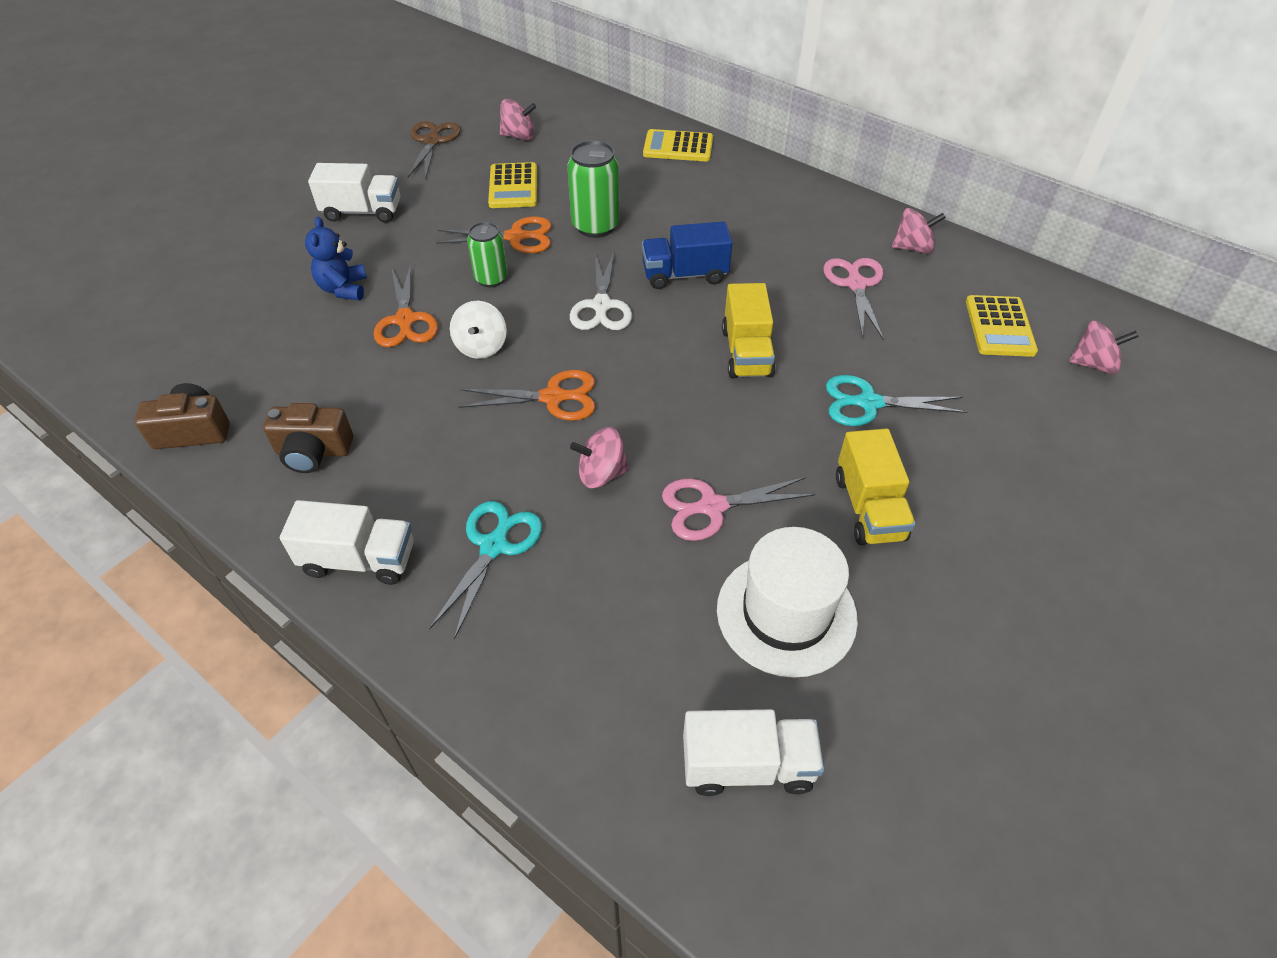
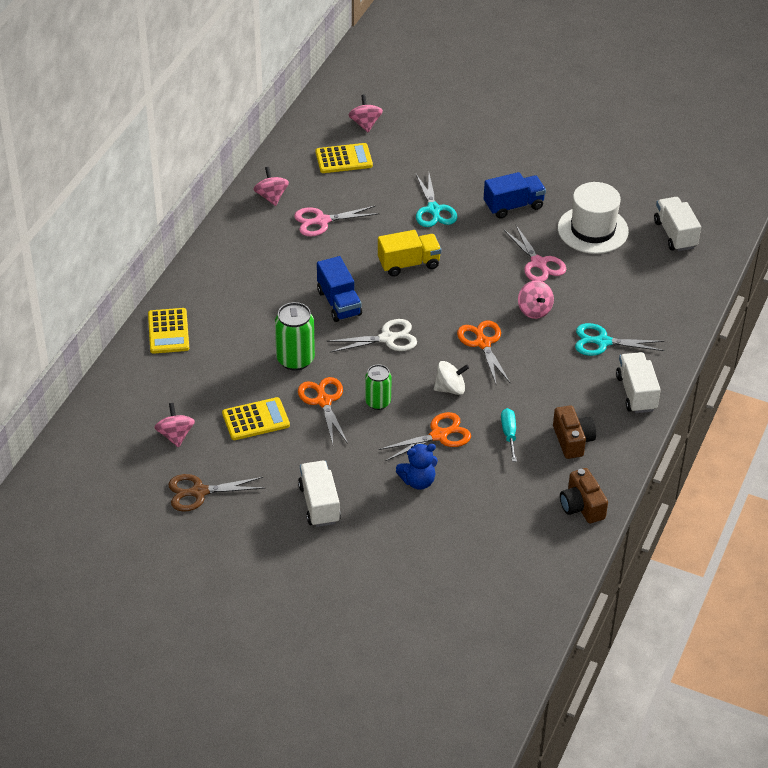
camera: 105 degrees left, 5 degrees down
(367, 386) = (509, 434): none -> turquoise screwdriver
(869, 508) = (513, 206): yellow truck -> blue truck

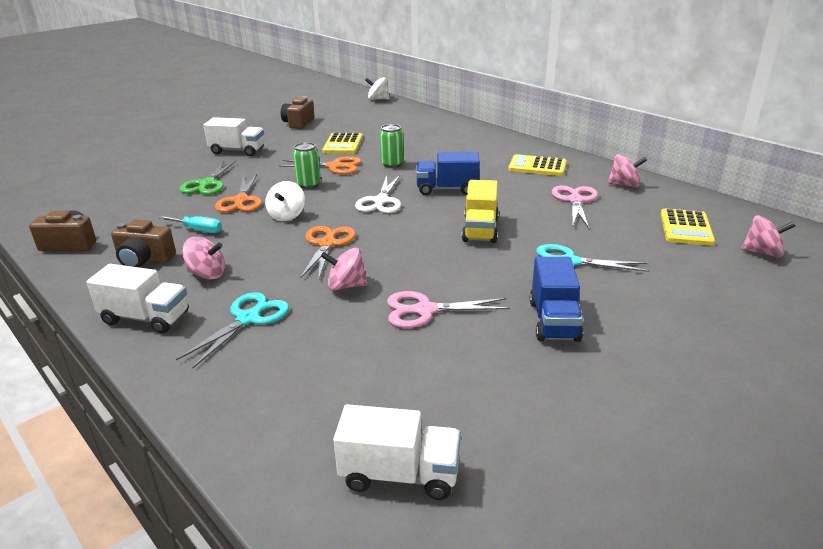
camera: 115 degrees right, 15 degrees down
(65, 450) = (378, 99): none -> white spinning top
(168, 331) = (463, 131): yellow calculator -> yellow calculator (537, 166)
(175, 435) = (356, 123): pink spinning top -> pink spinning top (207, 274)
(199, 492) = (298, 123): brown scissors -> brown camera
(295, 359) = (392, 164): green can -> green can, size x0.66
(418, 481) = (207, 184): blue teddy bear -> green scissors
(483, 343) = (327, 244): orange scissors -> orange scissors turned 90 degrees counterclockwise
(592, 230) = (465, 378): white hat -> none

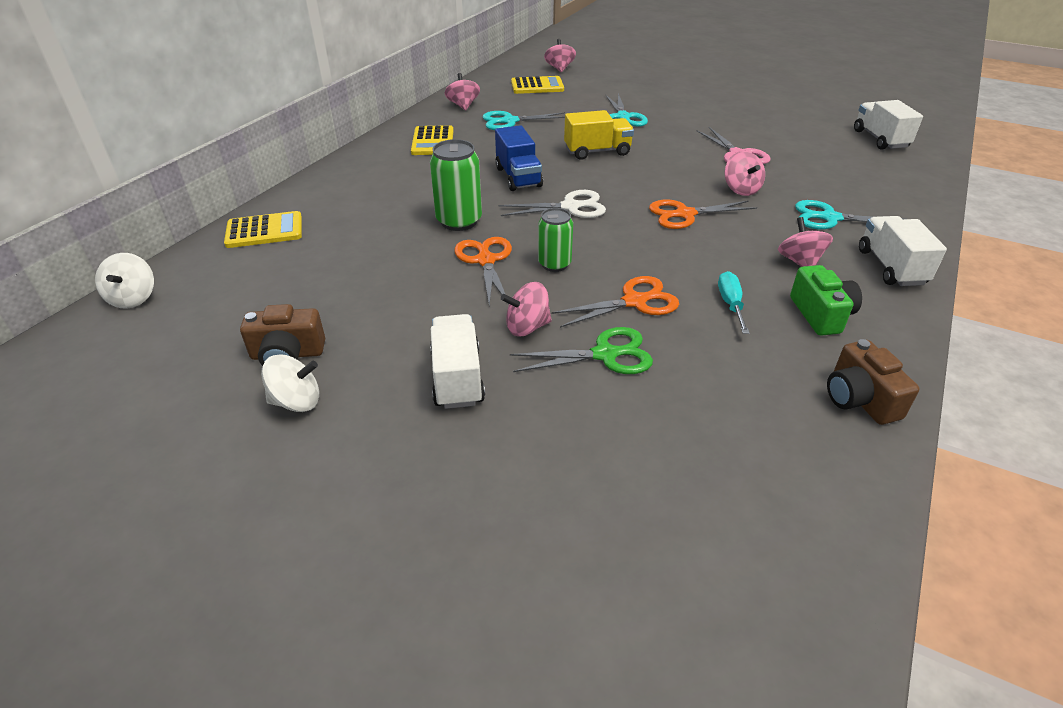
camera: 110 degrees left, 10 degrees up
(144, 260) = (821, 314): brown camera -> green camera
(255, 169) = (527, 327): none -> pink spinning top
(287, 216) = (647, 254): white spinning top -> white spinning top (296, 401)
(343, 144) = (394, 275): yellow calculator -> yellow calculator (264, 231)
(392, 164) = (459, 221): green can -> green can, size x1.51
(554, 321) = (704, 117): blue truck -> none
(575, 200) = (509, 121): pink scissors -> turquoise scissors

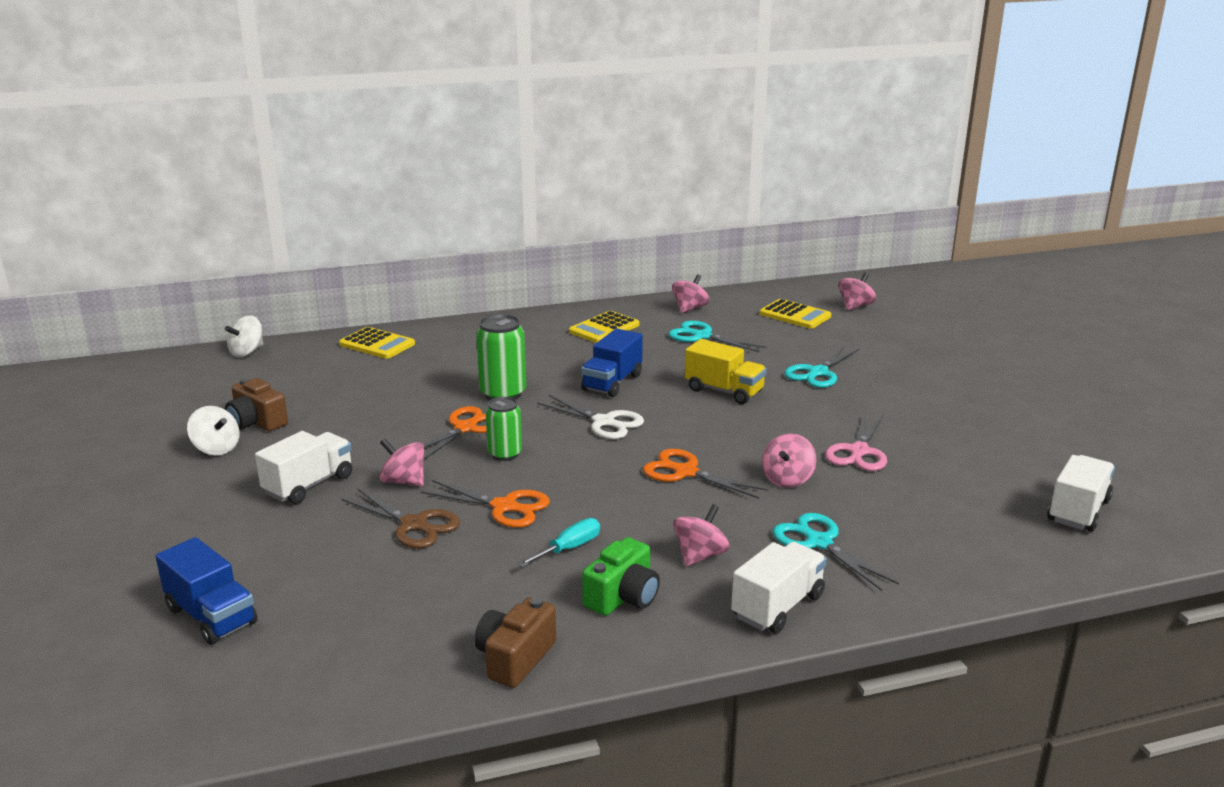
camera: 45 degrees right, 15 degrees down
(605, 354) = (414, 525): green scissors -> brown scissors
(620, 545) = (211, 616): none -> blue truck

